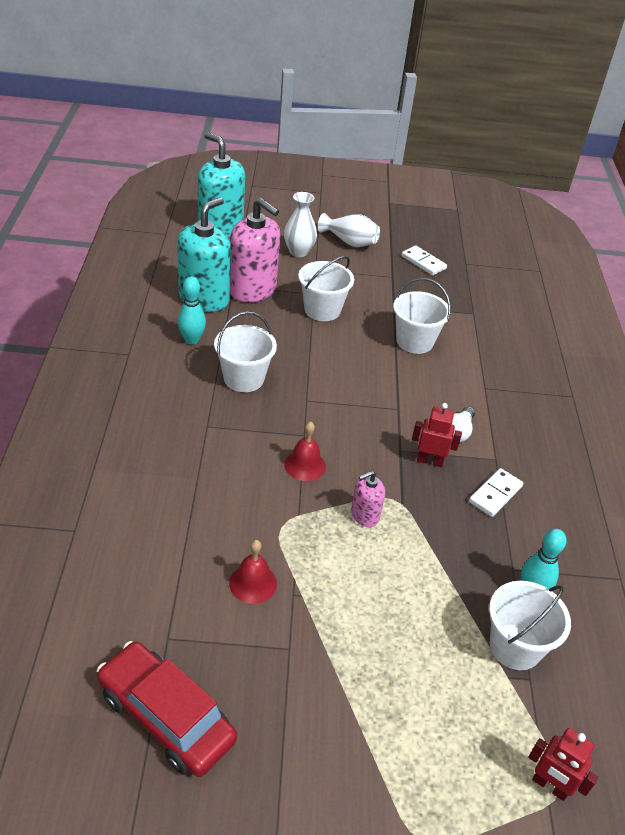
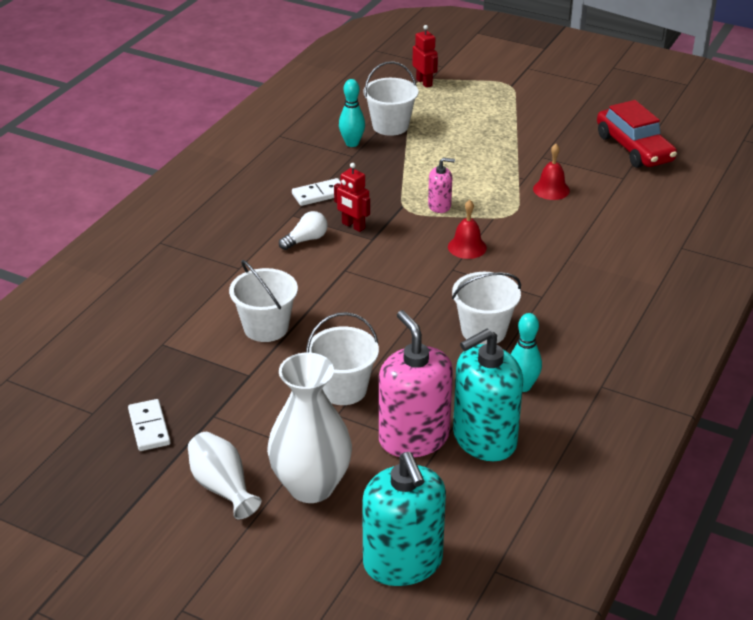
camera: 150 degrees left, 5 degrees down
(298, 252) = (311, 486): white vase -> white vase, size x1.64

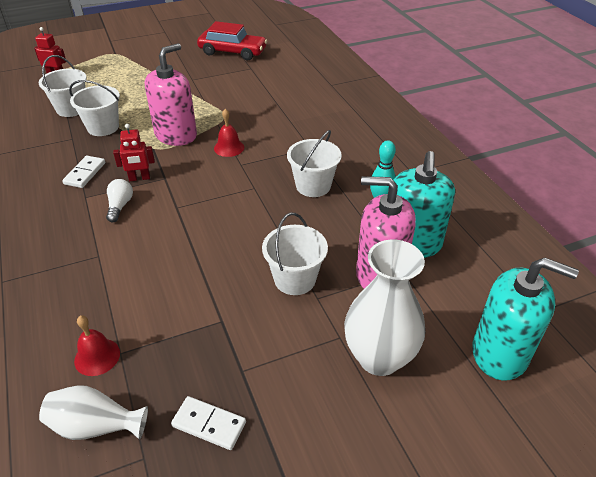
camera: 50 degrees left, 5 degrees up
(222, 487) = (330, 415): white vase -> white vase (95, 426)
(266, 327) = (182, 280): white bucket -> white bucket (103, 127)
(352, 143) = (60, 131): turquoise bowling pin -> none
(439, 206) = (176, 135): pink soap dispenser -> pink soap dispenser, size x2.04
(551, 189) = (224, 92): red bell -> red bell (97, 356)

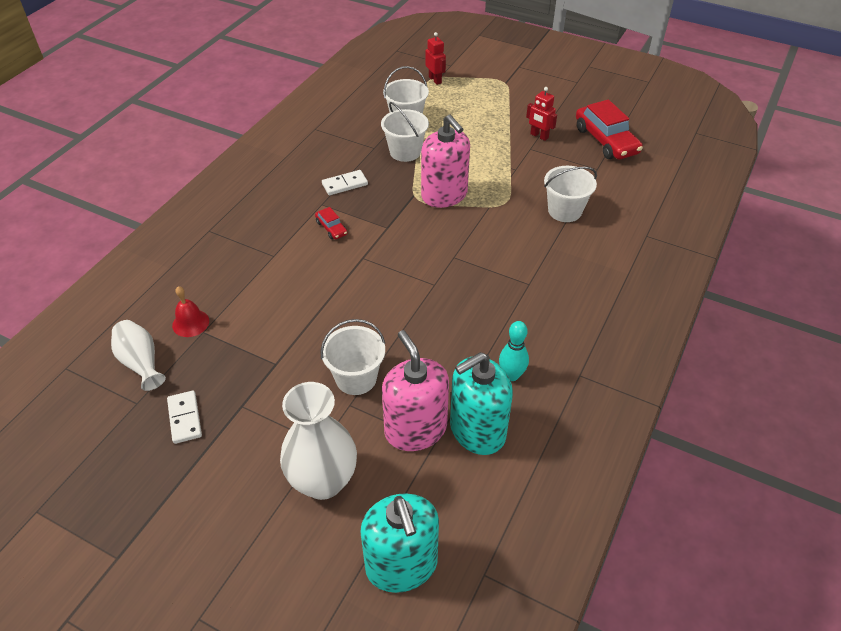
camera: 50 degrees right, 5 degrees up
(120, 206) = (331, 228): white light bulb -> red car
(139, 178) = (371, 215): red robot -> red robot (539, 136)
(176, 135) = (444, 195): pink soap dispenser -> pink soap dispenser turned 60 degrees clockwise
(229, 148) = (466, 235): red bell -> none
(313, 186) = (479, 319): white bucket -> white bucket (564, 211)

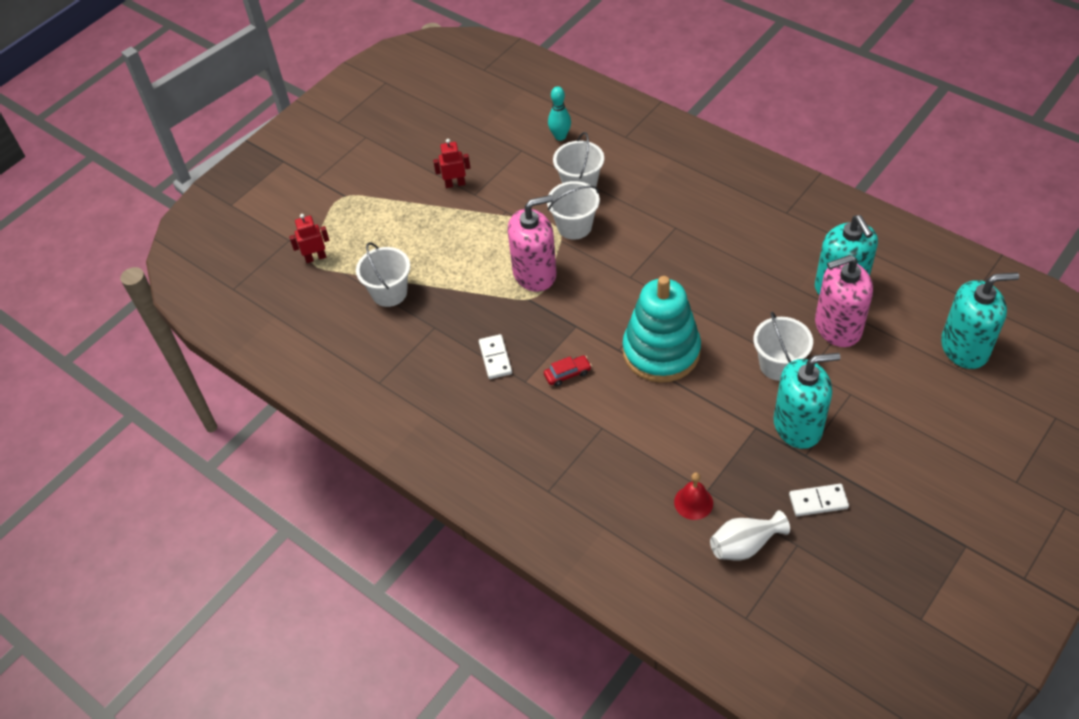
camera: 75 degrees left, 5 degrees up
(278, 398) = (798, 425): none -> turquoise soap dispenser
(323, 481) = (889, 394): white vase -> none
(363, 286) = (661, 351): none -> turquoise stacking toy
(405, 152) = (450, 299): white bucket -> white bucket (574, 226)
(511, 375) = (783, 256): turquoise bowling pin -> turquoise bowling pin (560, 136)
(539, 136) = (455, 184): red robot -> red robot turned 150 degrees counterclockwise
(606, 141) = (478, 135): red car -> none

